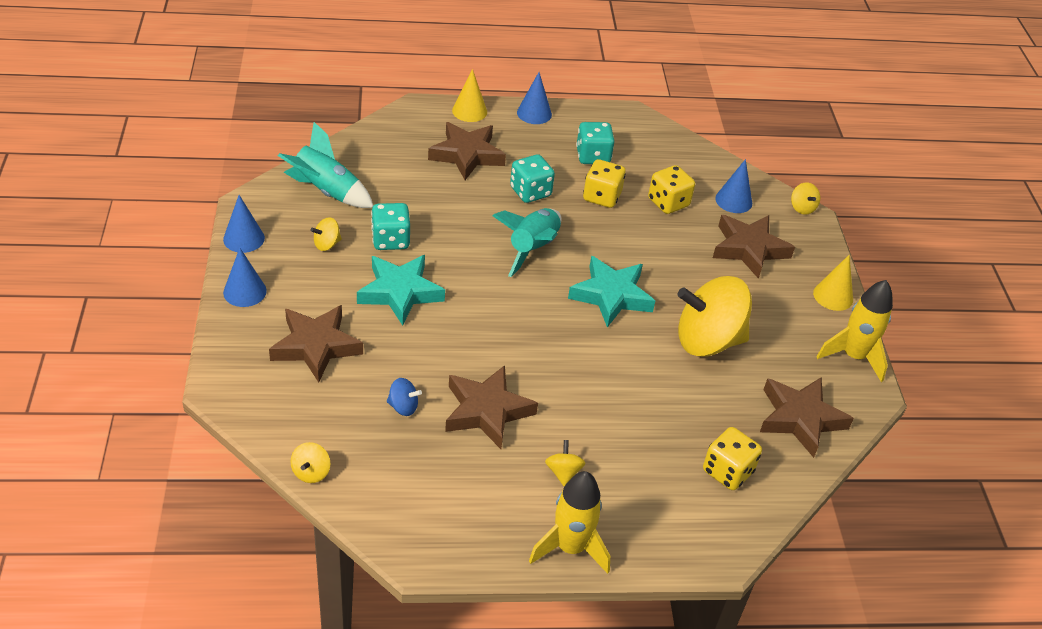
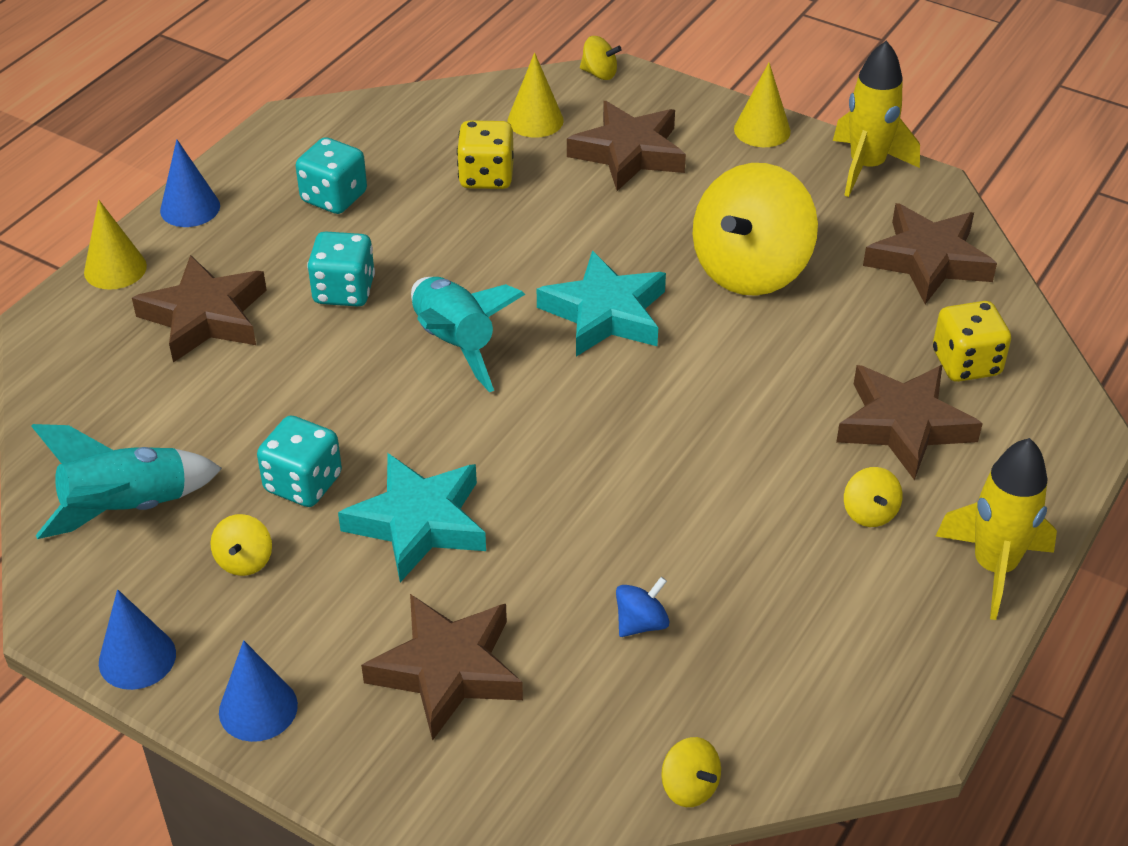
camera: 50 degrees left, 0 degrees up
(487, 411) = (713, 537): brown star -> brown star (904, 425)
(563, 472) = (869, 513): yellow spinning top -> yellow spinning top turned 135 degrees counterclockwise
(602, 197) = (418, 229): yellow dice -> none
(733, 200) = (535, 120): blue cone -> yellow cone

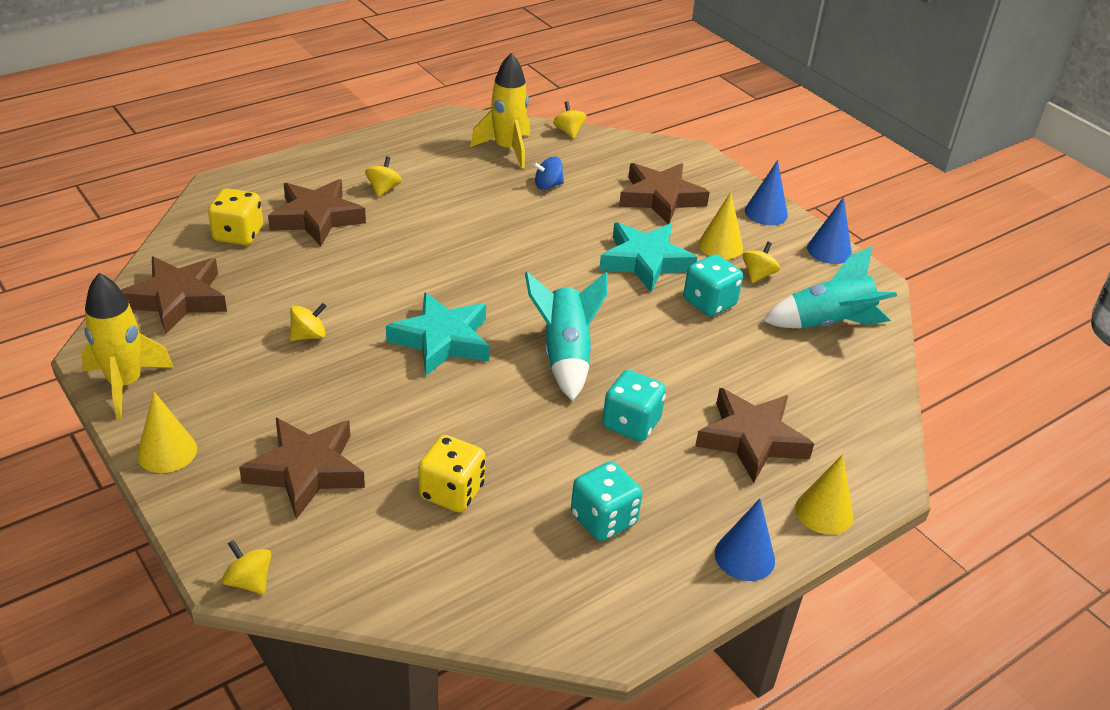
camera: 160 degrees left, 5 degrees down
(535, 120) = (361, 542): yellow cone -> yellow cone (720, 246)
(750, 269) = (309, 335): yellow spinning top -> yellow spinning top, size x0.41
(993, 567) = (346, 152): yellow rocket -> yellow rocket (507, 149)

